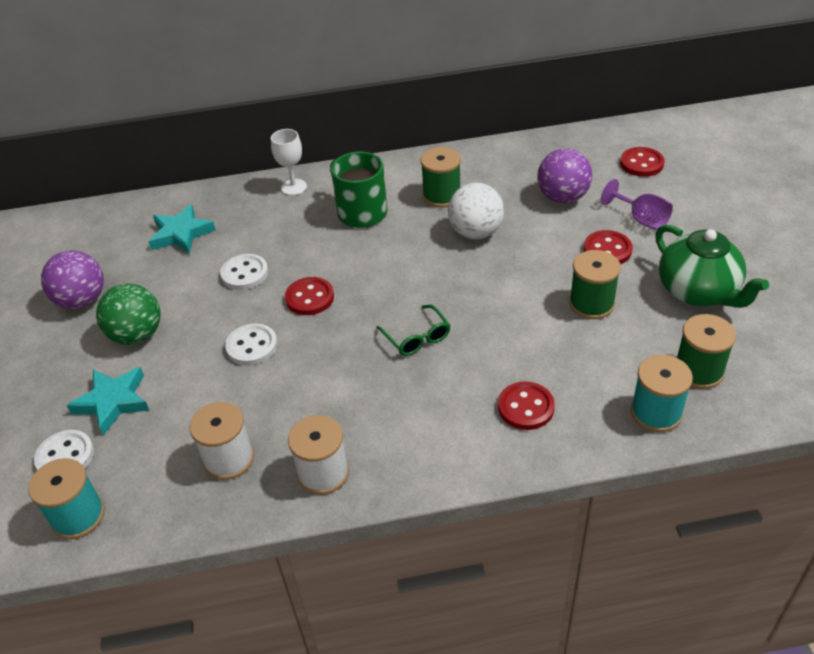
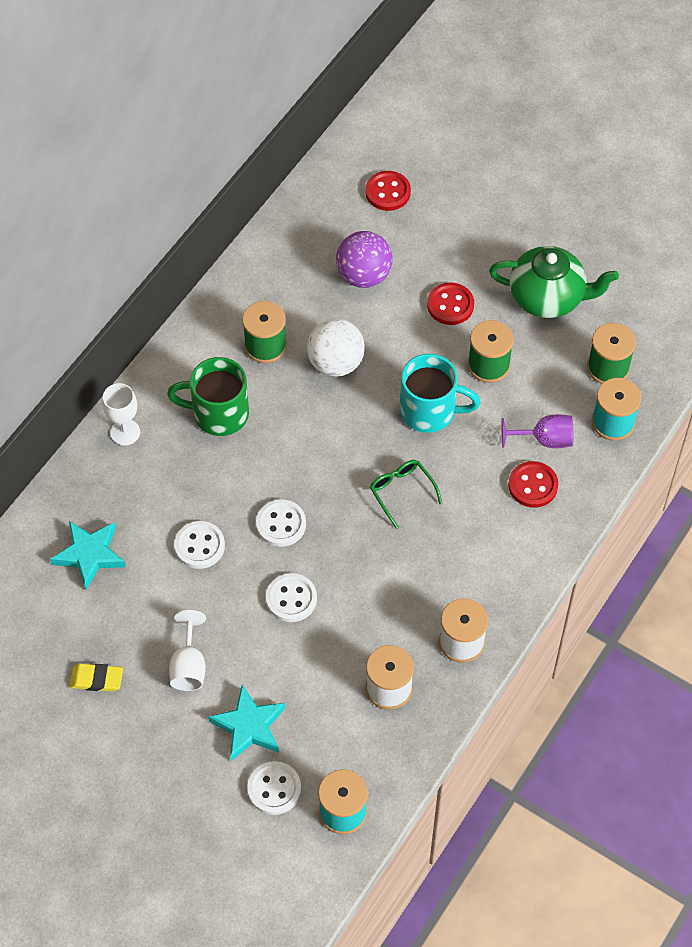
camera: 50 degrees left, 15 degrees up
(82, 300) = (96, 679): purple ball -> yellow eraser
(137, 335) = (189, 666): green ball -> white goblet
(310, 298) = (281, 524): red button -> white button
(417, 337) = (401, 492): green glasses -> green glasses turned 135 degrees counterclockwise
(506, 302) = (430, 411): none -> turquoise mug
(641, 219) = (444, 255): purple goblet -> purple goblet (544, 440)

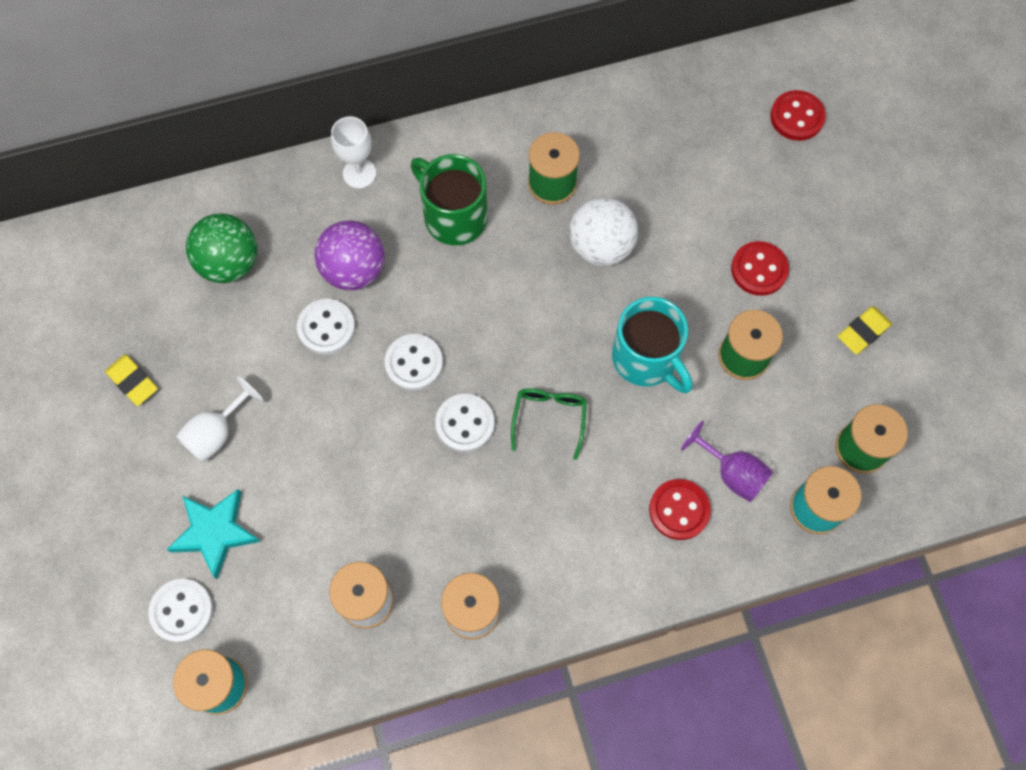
camera: 40 degrees right, 10 degrees up
(90, 555) = (230, 263): turquoise star -> green ball
(291, 599) = (359, 441): white button -> white button (465, 424)
(364, 275) = (702, 181): purple ball -> purple ball (354, 270)
(548, 297) = (863, 332): green teapot -> yellow eraser

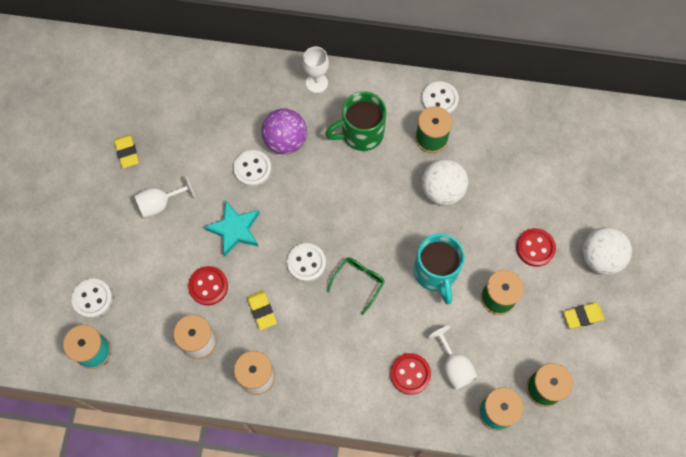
camera: 25 degrees right, 0 degrees up
(215, 532) = (132, 262): turquoise star -> turquoise star (235, 229)
(230, 263) = (215, 105): green ball -> none
(414, 363) = (294, 213): white button -> white button (439, 99)
(435, 516) = (262, 310): none -> yellow eraser
(453, 216) = (361, 133): green mug -> green mug turned 90 degrees counterclockwise
(732, 473) = (454, 366): purple goblet -> white goblet
(797, 117) = (609, 161): red button -> red button (208, 286)
(846, 246) = (600, 258): none -> white ball

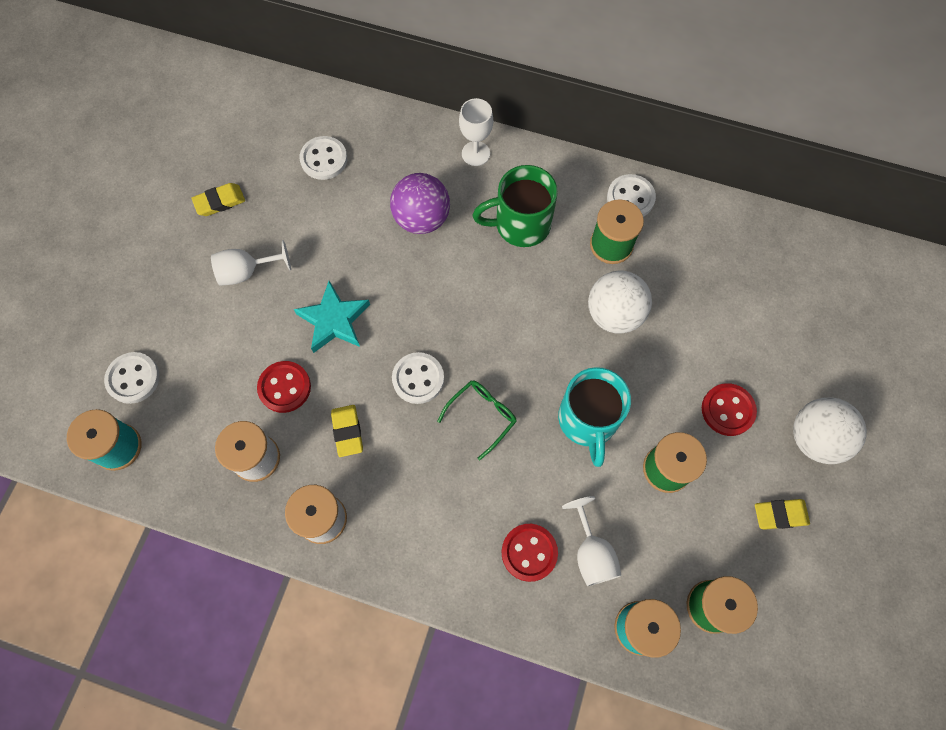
camera: 10 degrees right, 0 degrees up
(127, 152) = (220, 202): yellow eraser -> yellow eraser turned 75 degrees clockwise
(252, 169) = (373, 247): white button -> white button (324, 159)

